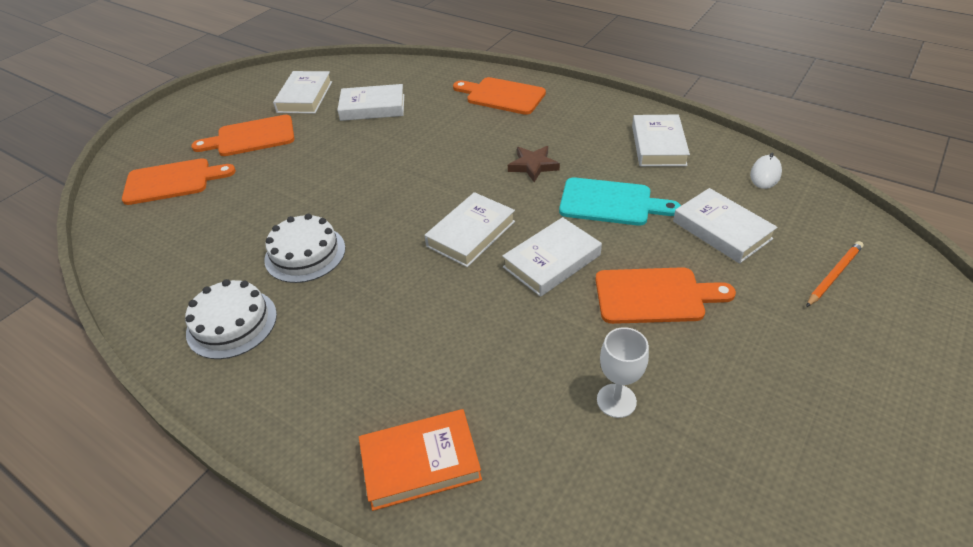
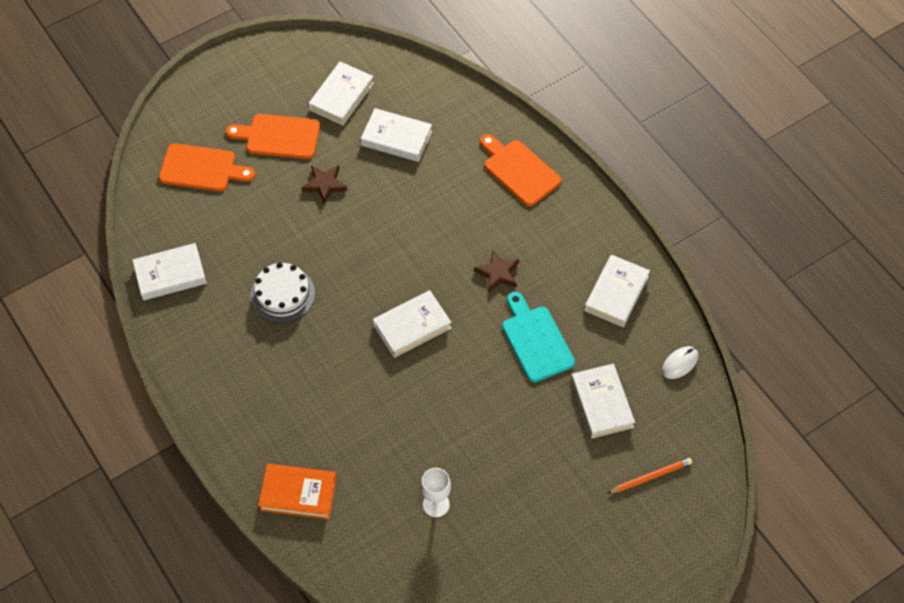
camera: 20 degrees right, 15 degrees up
(232, 323) = (214, 339): white cake -> none
(315, 156) = (325, 185): none -> brown star
(551, 261) = (457, 378): white book -> white book (170, 274)
(610, 202) = (536, 340): turquoise cutting board -> turquoise cutting board turned 150 degrees counterclockwise
(655, 296) = (512, 439): orange cutting board -> none

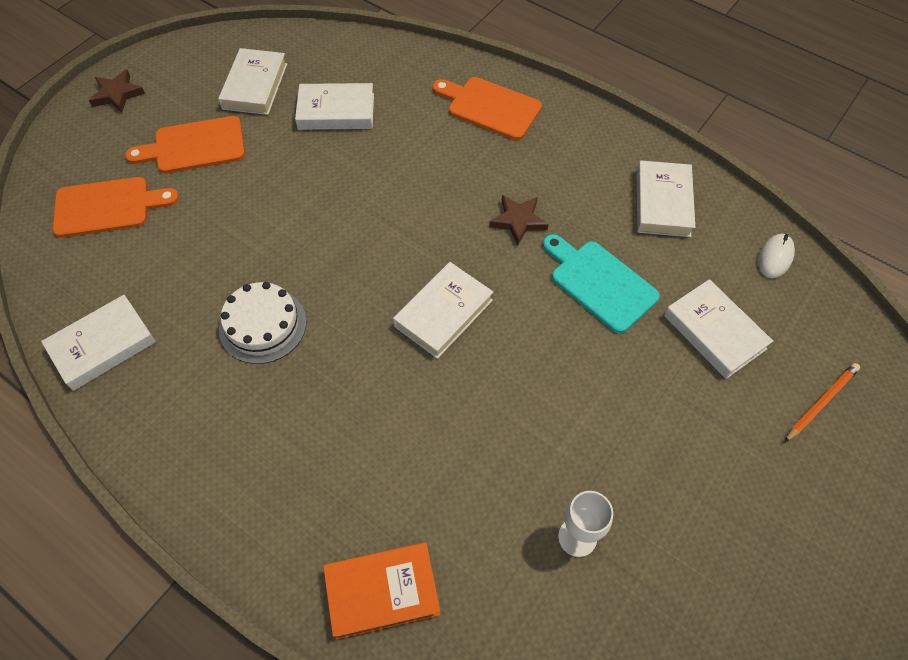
camera: 20 degrees left, 0 degrees up
(325, 185) = (270, 183): brown star -> brown star (117, 94)

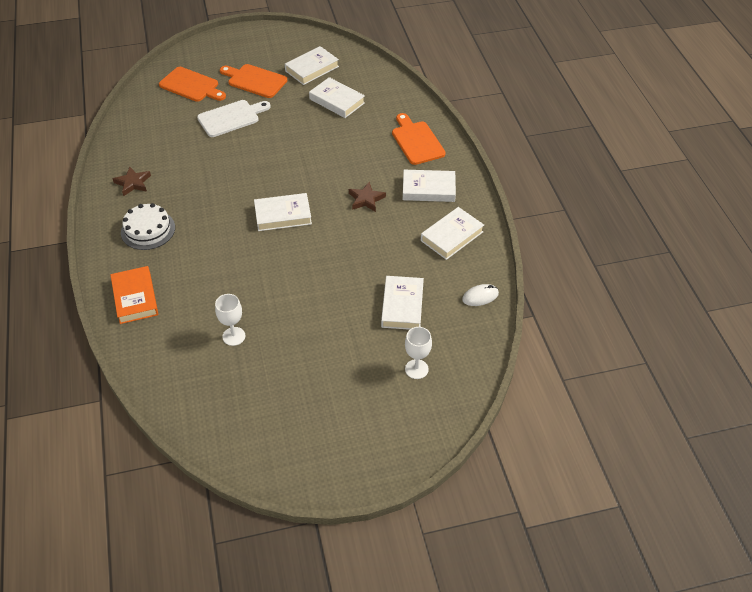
camera: 40 degrees right, 10 degrees down
(102, 345) = (131, 139): white book -> white book (428, 189)
(117, 94) = (246, 39): brown star -> brown star (133, 183)
(219, 219) = (231, 118): none -> white cutting board
(262, 325) = (201, 171): white cake -> white cake (148, 230)
(382, 592) = (135, 298): orange book -> orange book turned 45 degrees clockwise
(599, 283) = (372, 249): turquoise cutting board -> none
(821, 403) = (416, 369): orange pencil -> white goblet

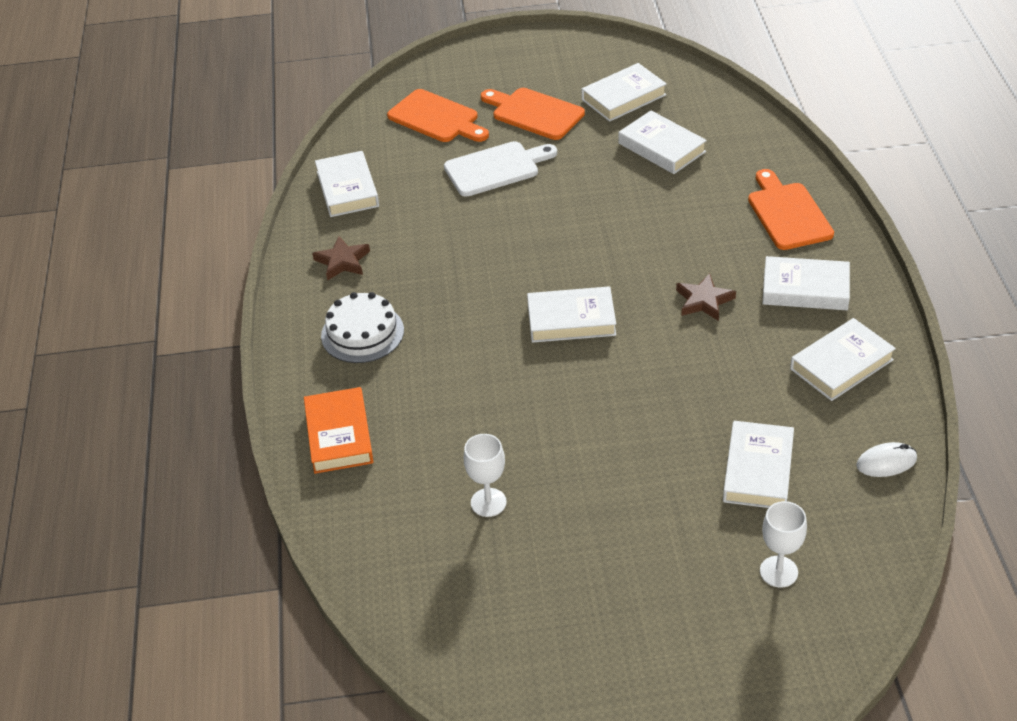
camera: 10 degrees right, 5 degrees down
(134, 134) = (347, 189): none -> white book

